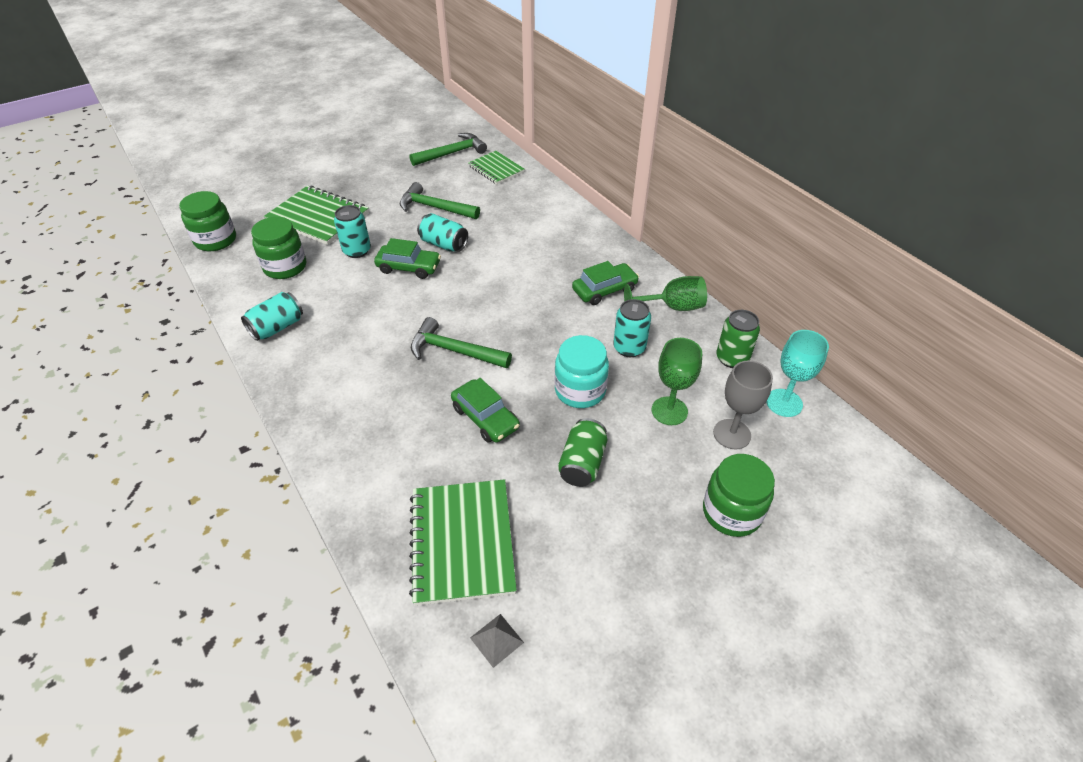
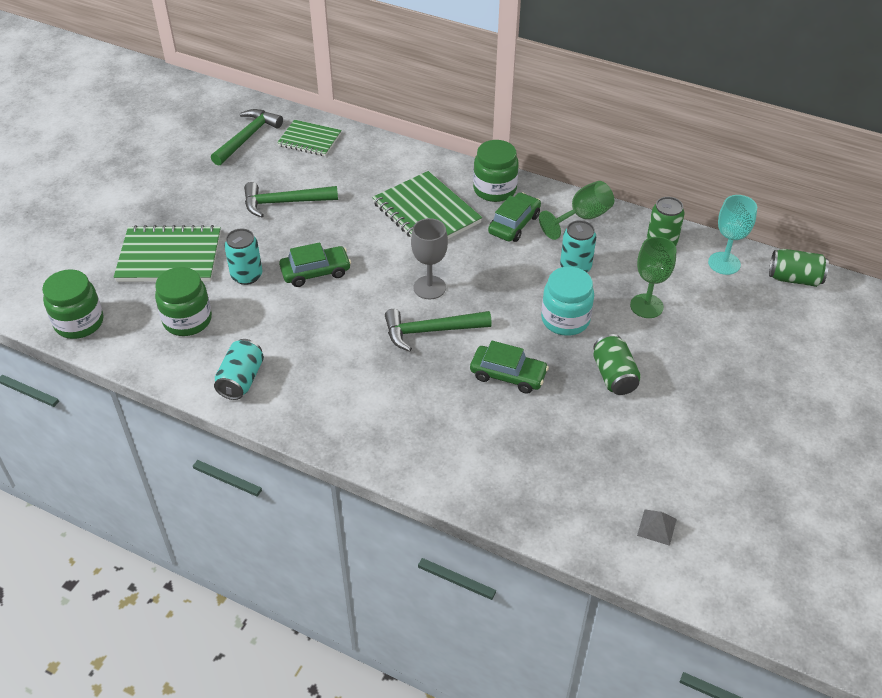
camera: 30 degrees left, 0 degrees up
(444, 244) = (328, 236): turquoise can -> none
(462, 542) = (574, 475): green notebook -> green notebook (426, 213)
(731, 512) = (746, 362): green jar -> green jar (494, 189)
(732, 434) = (705, 304): grey goblet -> grey goblet (429, 287)
(853, 449) = (794, 278): none -> green can

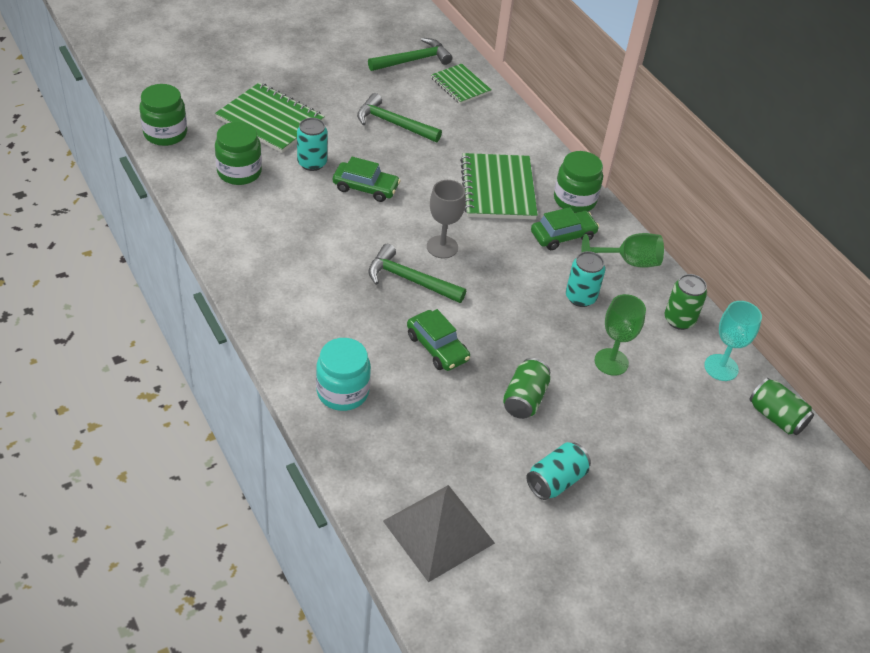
camera: 30 degrees right, 0 degrees up
(241, 380) = (235, 235): turquoise can -> turquoise can (556, 481)
(565, 319) = (528, 333): turquoise jar -> turquoise jar (342, 392)
(657, 527) = (439, 532): grey pyramid -> grey pyramid, size x2.47

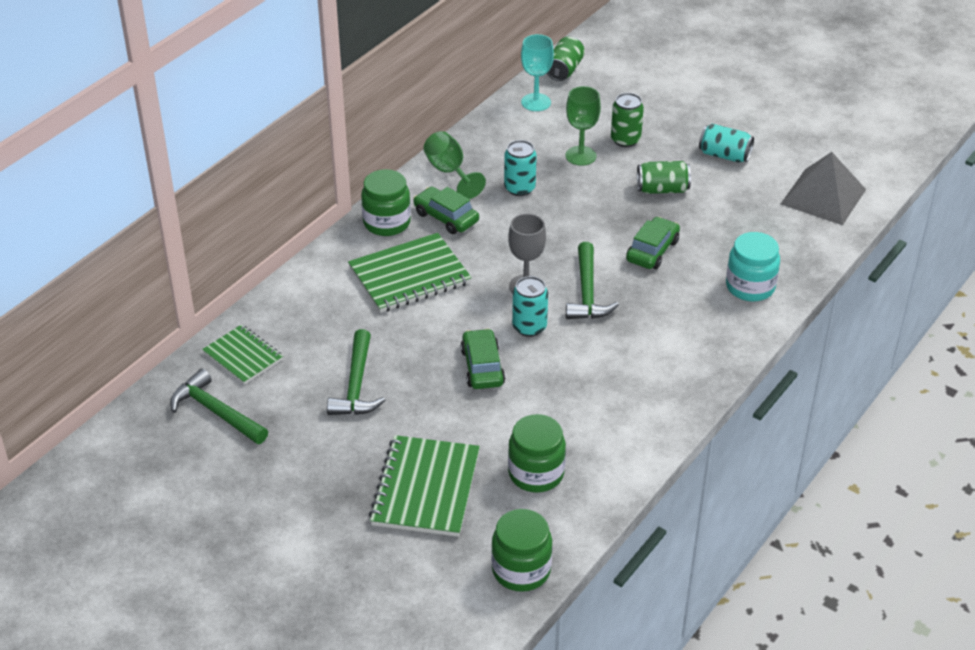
camera: 110 degrees left, 5 degrees down
(312, 163) = (475, 422): turquoise can -> turquoise can (529, 327)
(460, 85) = (243, 356): green notebook -> green notebook turned 75 degrees counterclockwise
(679, 320) = (499, 132): green can -> green can (625, 140)

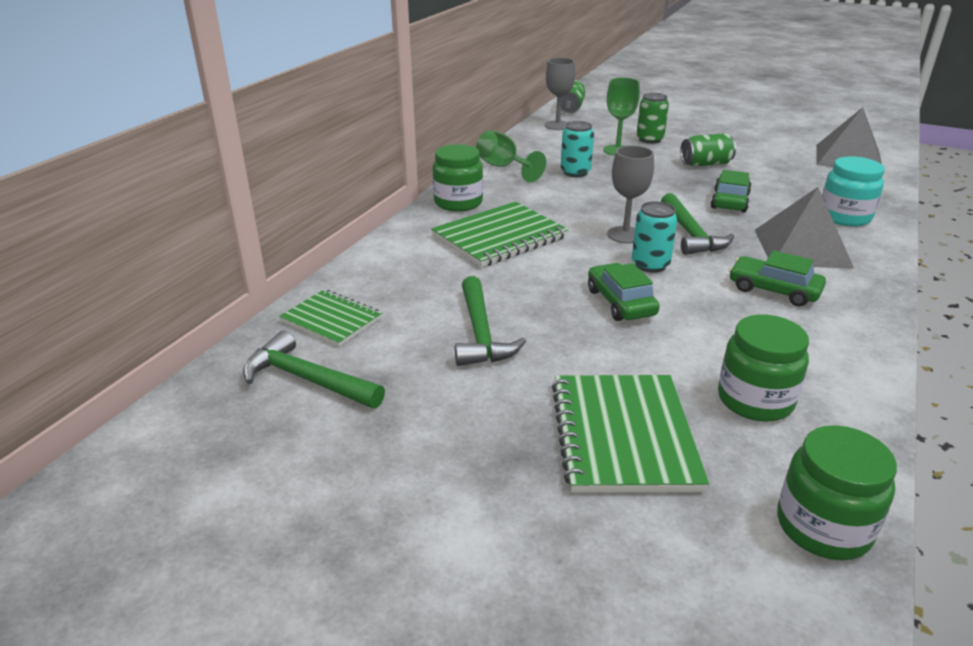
camera: 10 degrees left, 10 degrees down
(446, 217) = (515, 195): green car -> green car (773, 290)
(536, 102) = (557, 125): turquoise goblet -> grey goblet
(679, 323) = (801, 248): none -> grey pyramid
(724, 155) = (741, 142): turquoise can -> none

